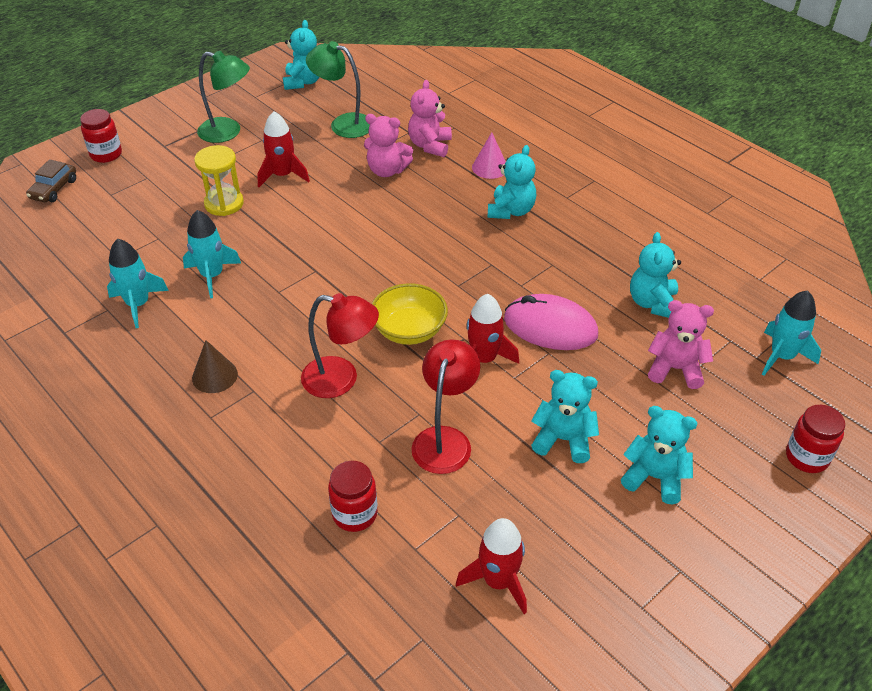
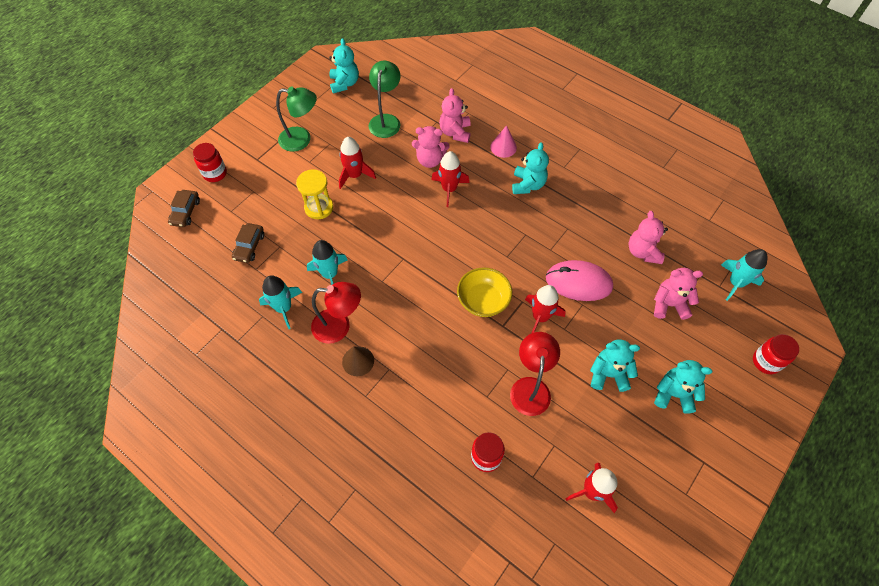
camera: 10 degrees left, 15 degrees up
(119, 234) = (249, 246): none -> brown car
(341, 379) = (447, 349): red lamp -> red lamp (339, 326)
(343, 124) = (386, 120): green lamp -> green lamp turned 90 degrees clockwise
(402, 204) = (449, 189): none -> red rocket
(653, 303) = (643, 252): turquoise teddy bear -> pink teddy bear

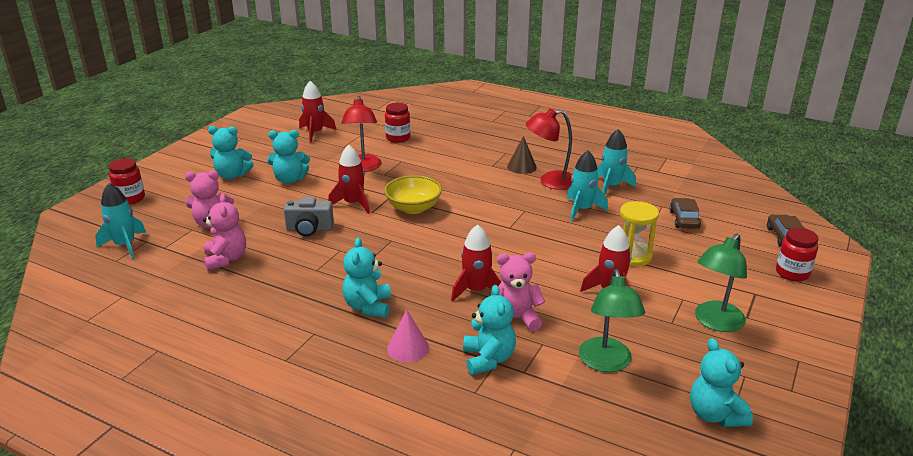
camera: 170 degrees right, 30 degrees down
(302, 139) = (715, 322): green lamp -> green lamp turned 45 degrees counterclockwise
(455, 132) = (488, 359): pink teddy bear -> turquoise teddy bear
(578, 282) = (309, 229): pink mouse -> grey camera

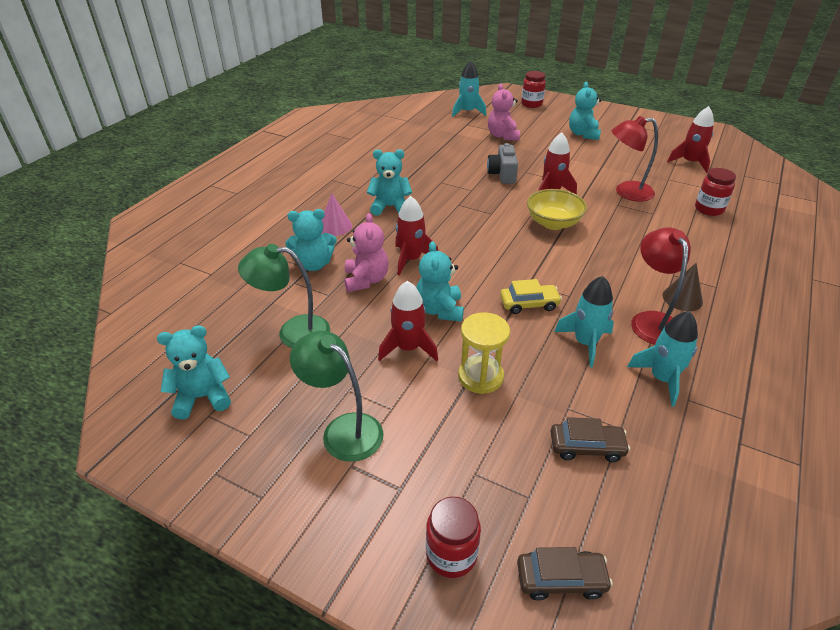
camera: 90 degrees right, 10 degrees up
(226, 259) = (453, 146): pink teddy bear -> none
(290, 179) = (586, 159): turquoise teddy bear -> turquoise teddy bear (439, 310)
(539, 229) = (529, 304): none -> yellow car

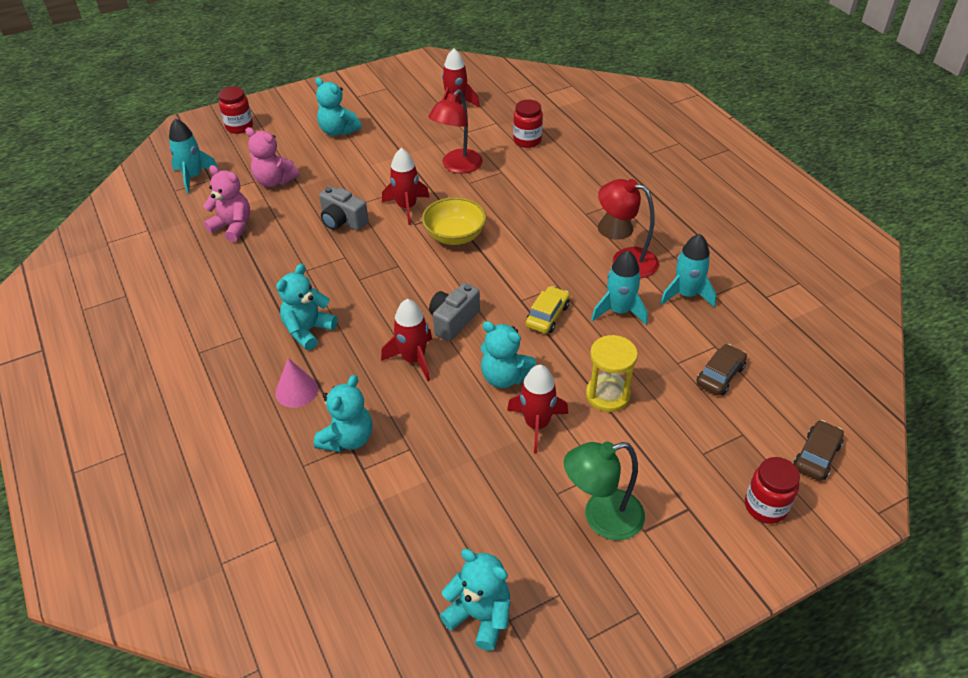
camera: 55 degrees left, 5 degrees up
(202, 397) = (480, 616): turquoise teddy bear -> turquoise teddy bear turned 105 degrees clockwise
(293, 332) = (443, 502): green lamp -> none
(366, 280) = (413, 408): pink teddy bear -> pink teddy bear (233, 227)
(468, 260) = (453, 321): none -> grey camera

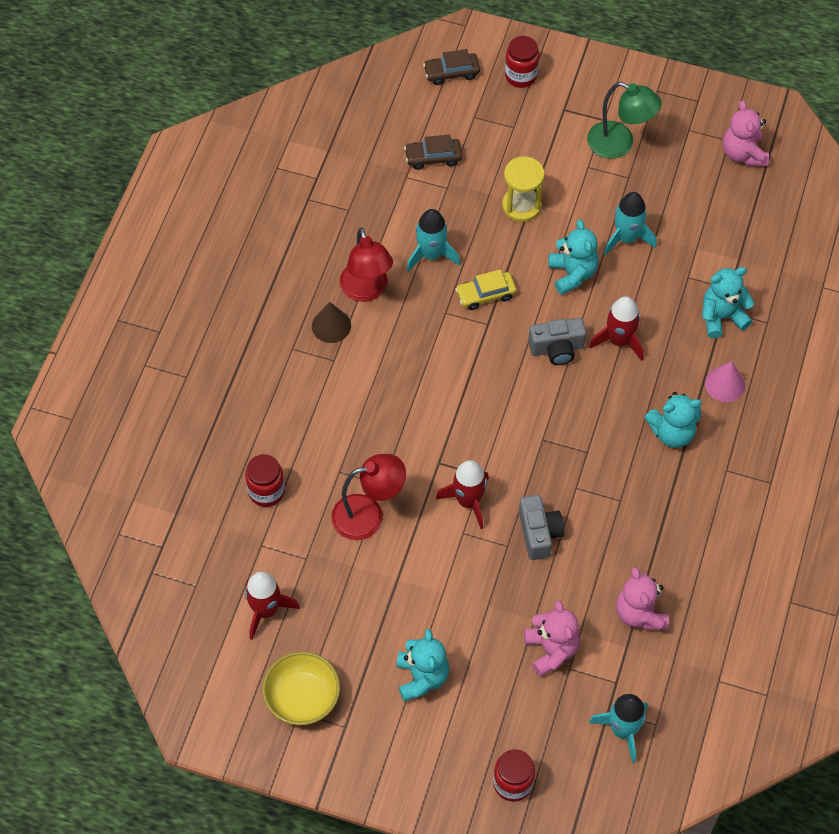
camera: 135 degrees left, 15 degrees up
(455, 236) = (465, 431): yellow bowl -> yellow bowl (302, 698)
(480, 616) = (743, 154): turquoise teddy bear -> pink teddy bear
(536, 424) = (590, 225): red rocket -> none
(686, 295) = (367, 226): turquoise rocket -> turquoise rocket (626, 238)

